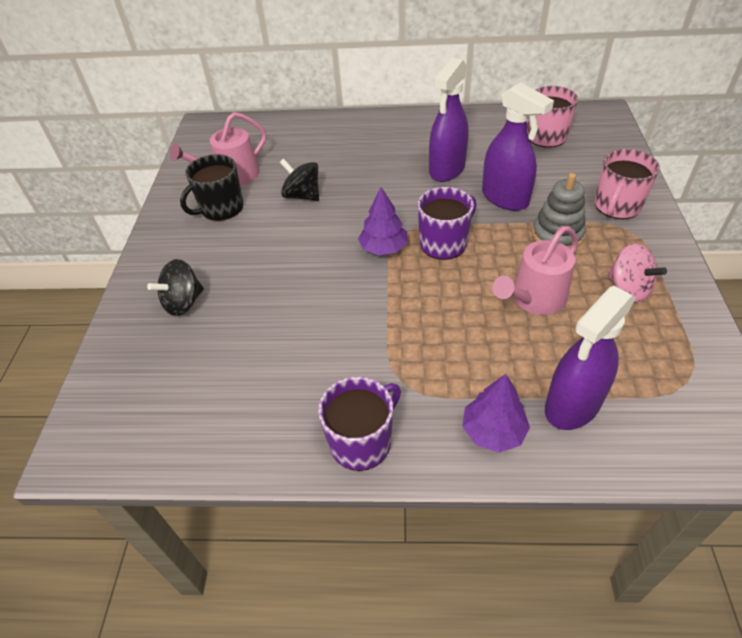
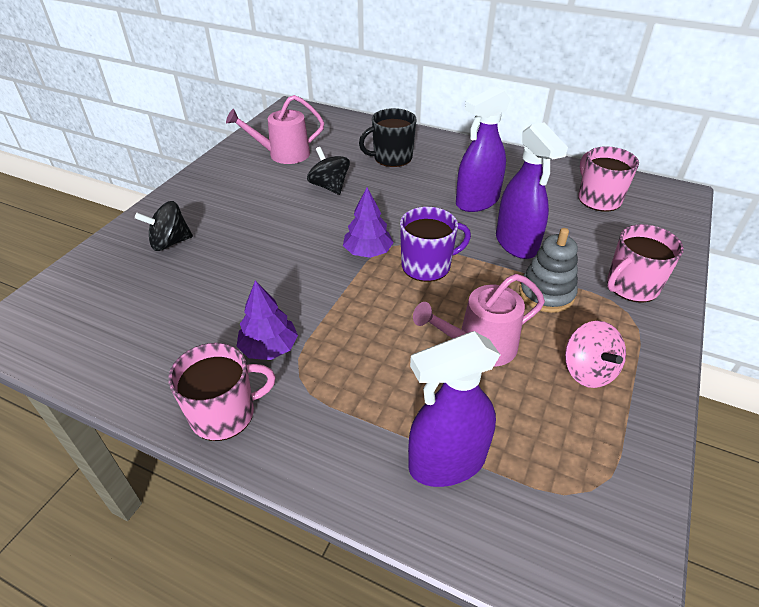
camera: 20 degrees right, 5 degrees down
(221, 208) = (255, 177): black mug -> black mug (392, 158)
(362, 441) = (224, 413): purple mug -> pink mug
(493, 431) = (349, 454): purple tree -> purple tree (269, 348)

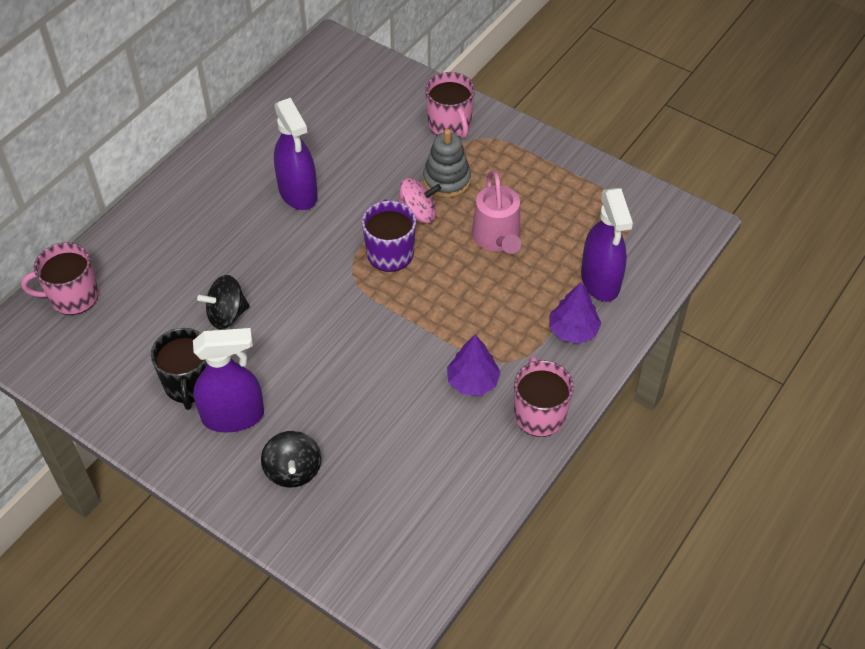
camera: 80 degrees left, 10 degrees up
(284, 154) = (134, 355): pink watering can -> none
(368, 252) = (357, 295): purple tree -> purple tree (573, 330)
(392, 158) = (183, 248): black mug -> black mug (189, 384)
(516, 244) = (375, 181): purple spray bottle -> purple spray bottle (233, 416)
(588, 371) = (534, 181): pink spinning top -> pink spinning top (418, 214)
(598, 199) = (322, 102): pink mug -> pink mug (72, 296)

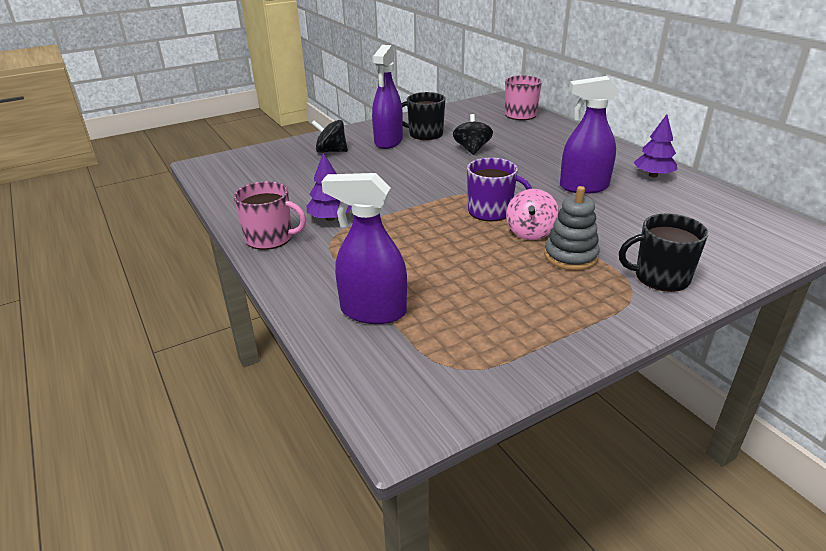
camera: 115 degrees right, 20 degrees down
(450, 124) = (660, 277): pink mug -> black mug
(497, 238) = (474, 265): pink watering can -> none
(573, 330) = (331, 277): purple tree -> purple tree (653, 175)

